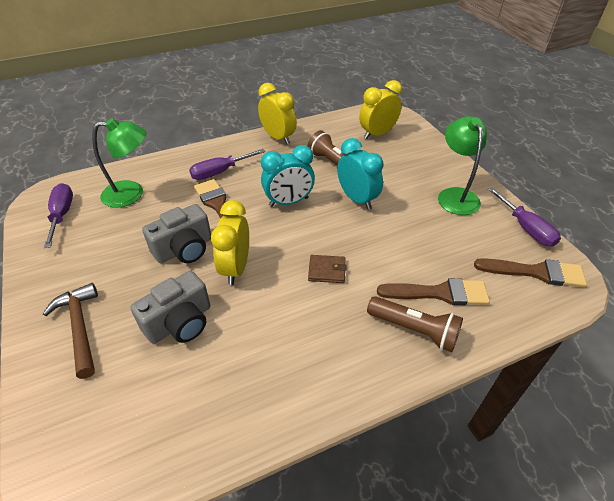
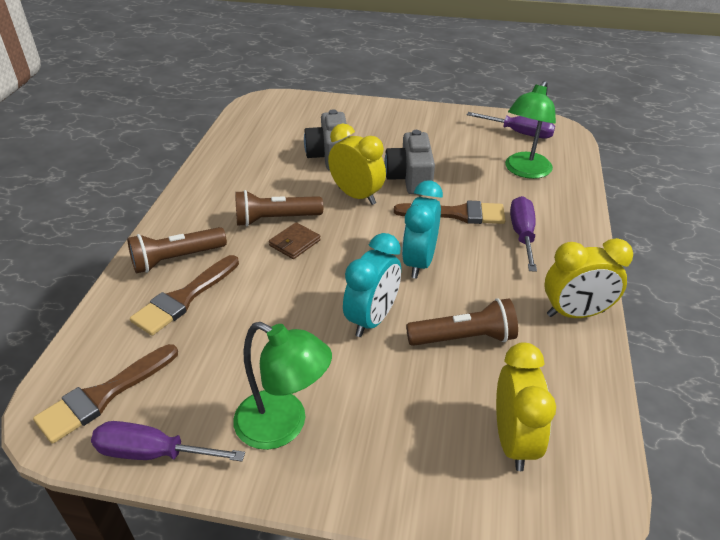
camera: 125 degrees right, 5 degrees down
(80, 327) = (373, 121): brown hammer -> none
(310, 300) = (276, 219): none -> brown flashlight
(357, 199) = (372, 319): turquoise clock -> turquoise clock turned 60 degrees counterclockwise

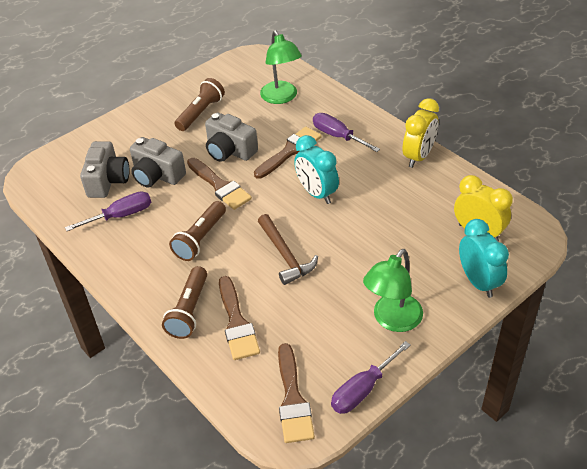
camera: 50 degrees left, 5 degrees up
(283, 426) = (392, 320): green lamp -> green lamp turned 150 degrees clockwise
(295, 136) = (108, 181): none -> grey camera
(295, 243) = (237, 241): brown wallet -> none
(306, 285) = (285, 255): none -> brown hammer
(356, 196) = (220, 186): yellow clock -> brown brush
(372, 319) = (345, 240): turquoise clock -> turquoise clock (478, 282)
(464, 338) = (395, 210): brown flashlight -> brown flashlight (200, 113)
(519, 133) = (240, 74): purple screwdriver -> purple screwdriver (121, 215)

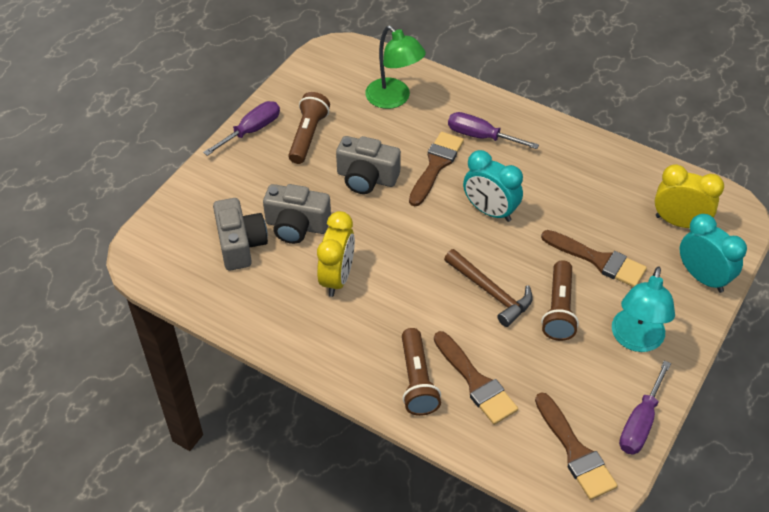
camera: 20 degrees left, 5 degrees up
(121, 215) = (280, 285): purple screwdriver -> purple screwdriver (252, 130)
(200, 238) = (387, 293): brown flashlight -> brown flashlight (559, 309)
(220, 186) = (377, 224): brown brush -> brown brush (598, 260)
(392, 320) = (635, 340): green lamp -> turquoise lamp
(418, 157) = (579, 145): yellow clock -> yellow clock (337, 278)

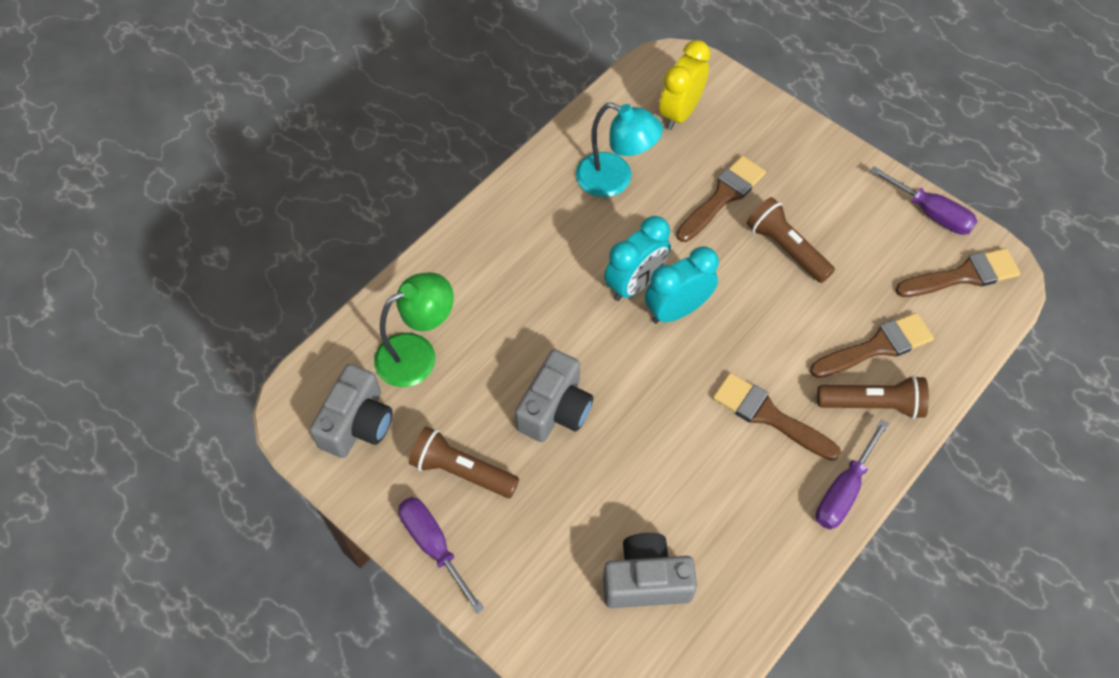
camera: 80 degrees left, 10 degrees up
(296, 226) = (624, 505): grey camera -> grey camera (357, 423)
(337, 278) = (717, 468): yellow clock -> none
(436, 165) = (549, 326): brown brush -> brown brush (768, 415)
(480, 136) = (510, 268): purple screwdriver -> purple screwdriver (843, 490)
(491, 292) = (756, 307): brown hammer -> none
(559, 309) = (786, 248): brown flashlight -> brown flashlight turned 150 degrees counterclockwise
(635, 340) = (831, 191): turquoise lamp -> turquoise lamp (615, 180)
(702, 277) = (757, 114): turquoise clock -> turquoise clock (677, 310)

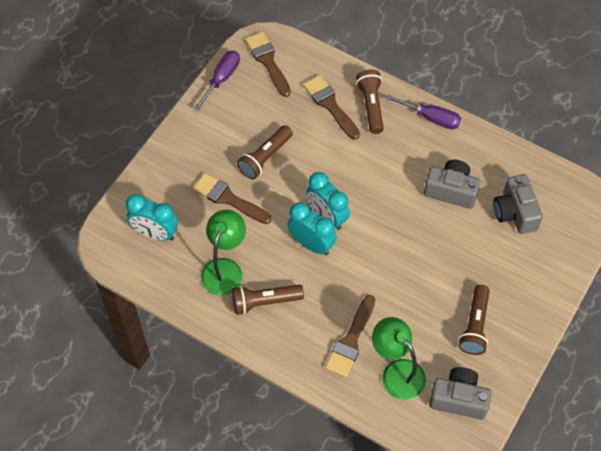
camera: 100 degrees left, 0 degrees up
(433, 545) = (528, 332): purple screwdriver -> none
(555, 409) = (417, 278): grey camera -> grey camera (451, 191)
(556, 217) = (265, 302): none -> brown flashlight
(615, 180) = (225, 268): turquoise lamp -> green lamp
(680, 113) = (155, 233): yellow clock -> turquoise clock
(768, 415) = (392, 159): brown brush -> brown brush (351, 341)

